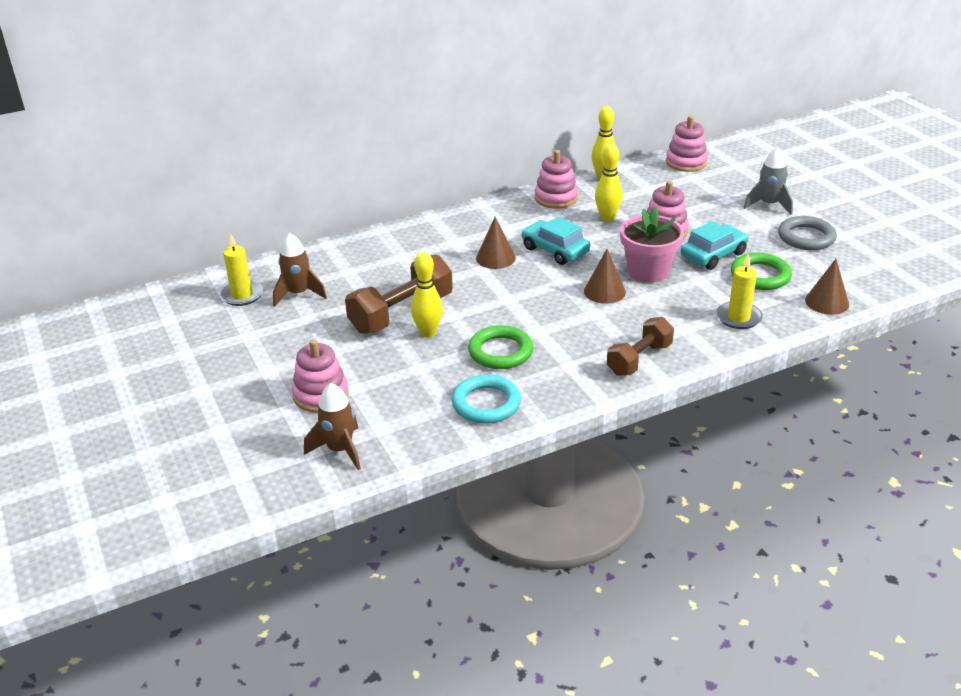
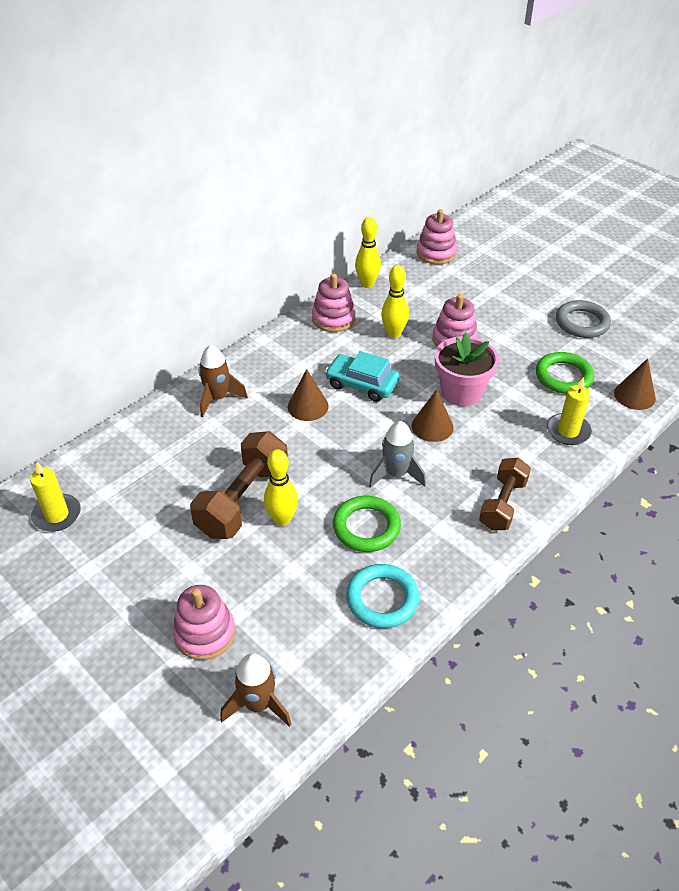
camera: 20 degrees left, 10 degrees up
(298, 294) = (120, 499): brown rocket -> brown rocket (218, 398)
(713, 255) = (511, 360): turquoise car -> none
(769, 205) = (532, 290): grey rocket -> grey rocket (396, 474)

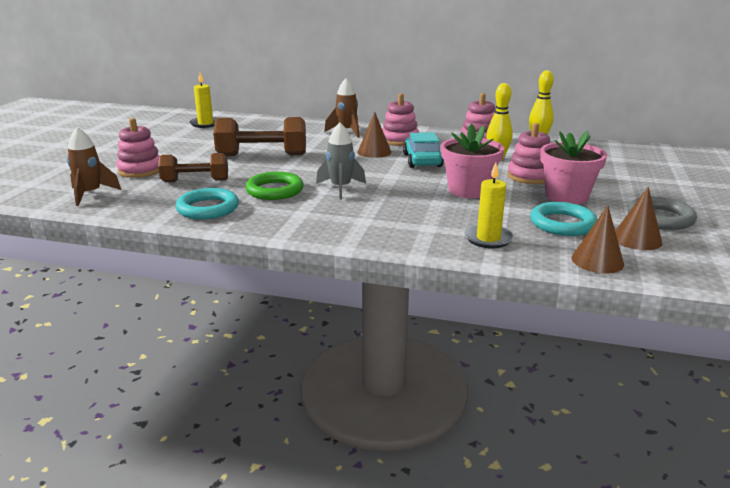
camera: 60 degrees right, 20 degrees down
(282, 519) = (256, 168): yellow bowling pin -> none
(432, 426) = (411, 189): brown cone -> brown cone (637, 239)
(436, 253) = (627, 151): pink stacking toy -> pink stacking toy (399, 140)
(502, 504) = (354, 229): brown dumbbell -> brown dumbbell (195, 181)
(512, 344) = (566, 196): none -> pink flower pot
(563, 376) = (562, 224): green ring -> turquoise ring

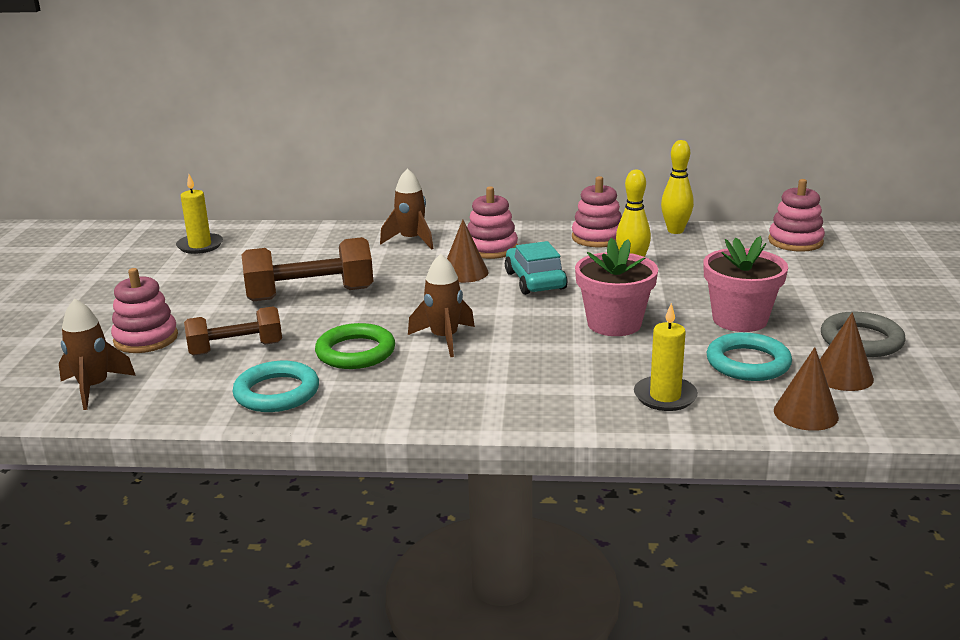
camera: 10 degrees left, 0 degrees up
(341, 188) = (444, 339): grey rocket -> brown rocket
(529, 176) = (683, 292): pink stacking toy -> pink stacking toy (795, 241)

